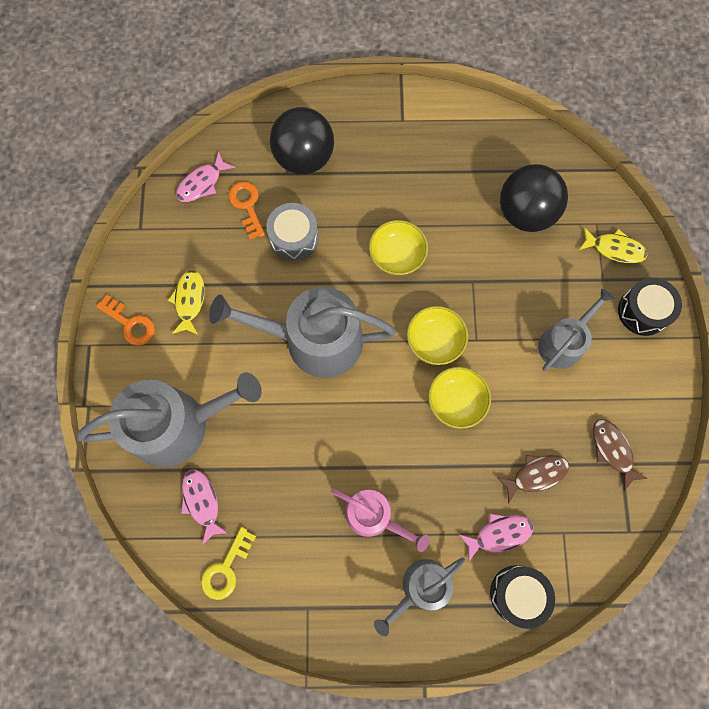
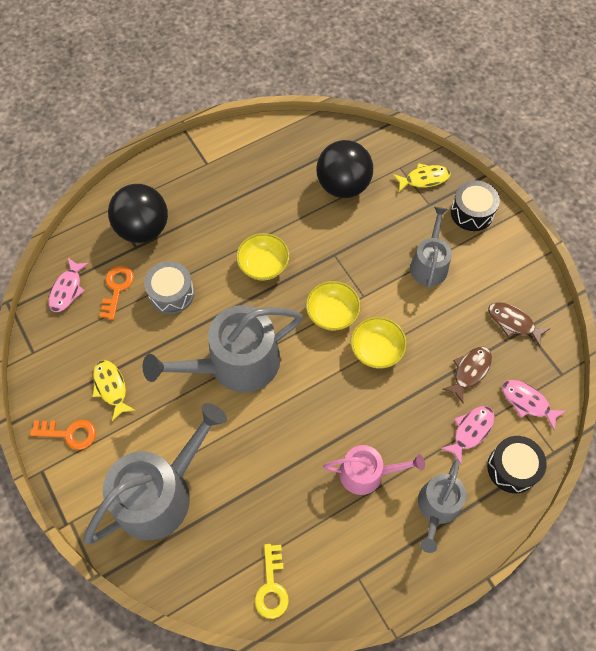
camera: 30 degrees left, 10 degrees down
(202, 502) = (218, 544): pink fish -> pink fish (527, 402)
(247, 206) = (117, 288): orange key -> orange key turned 60 degrees clockwise

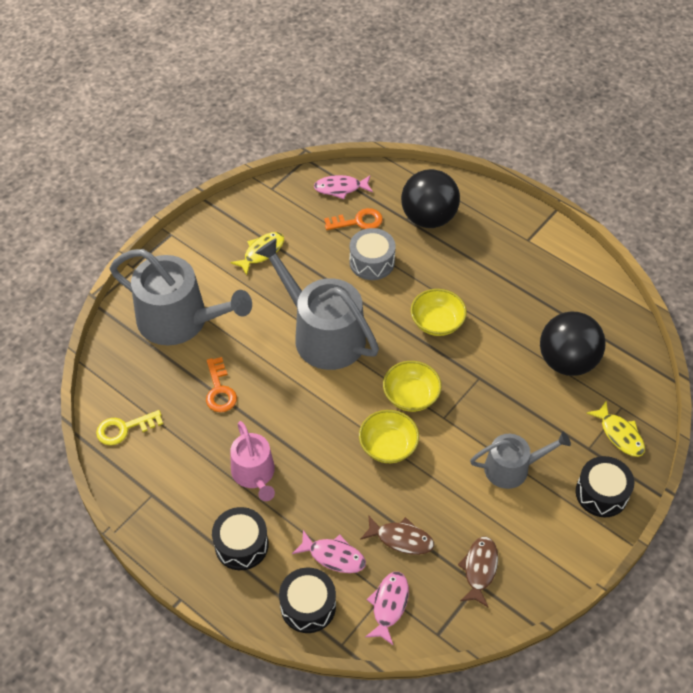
camera: 70 degrees right, 10 degrees down
(69, 433) = (209, 240): orange key -> orange key (219, 390)
(437, 507) = (241, 545): grey watering can -> black drum

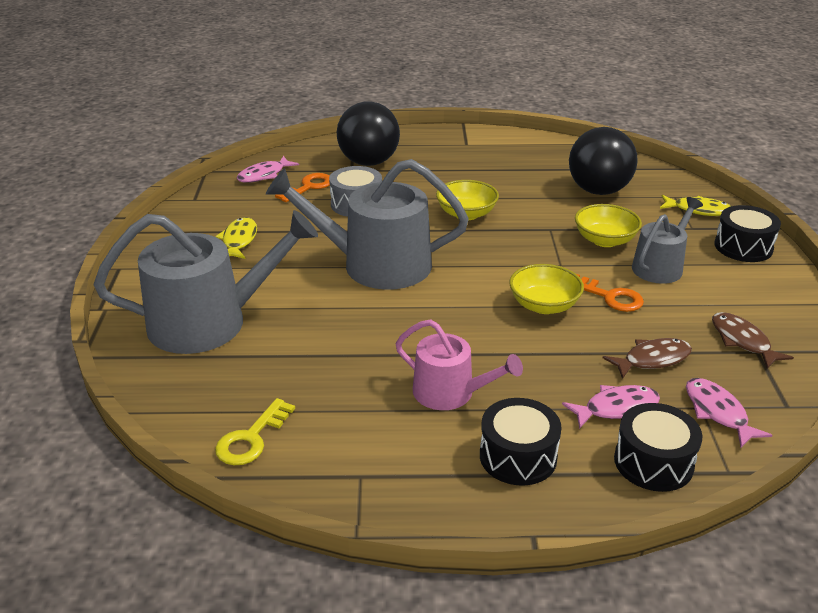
camera: 40 degrees left, 20 degrees down
(219, 390) = (324, 351): orange key -> orange key (609, 296)
(411, 396) = (513, 265): yellow bowl -> yellow bowl (605, 240)

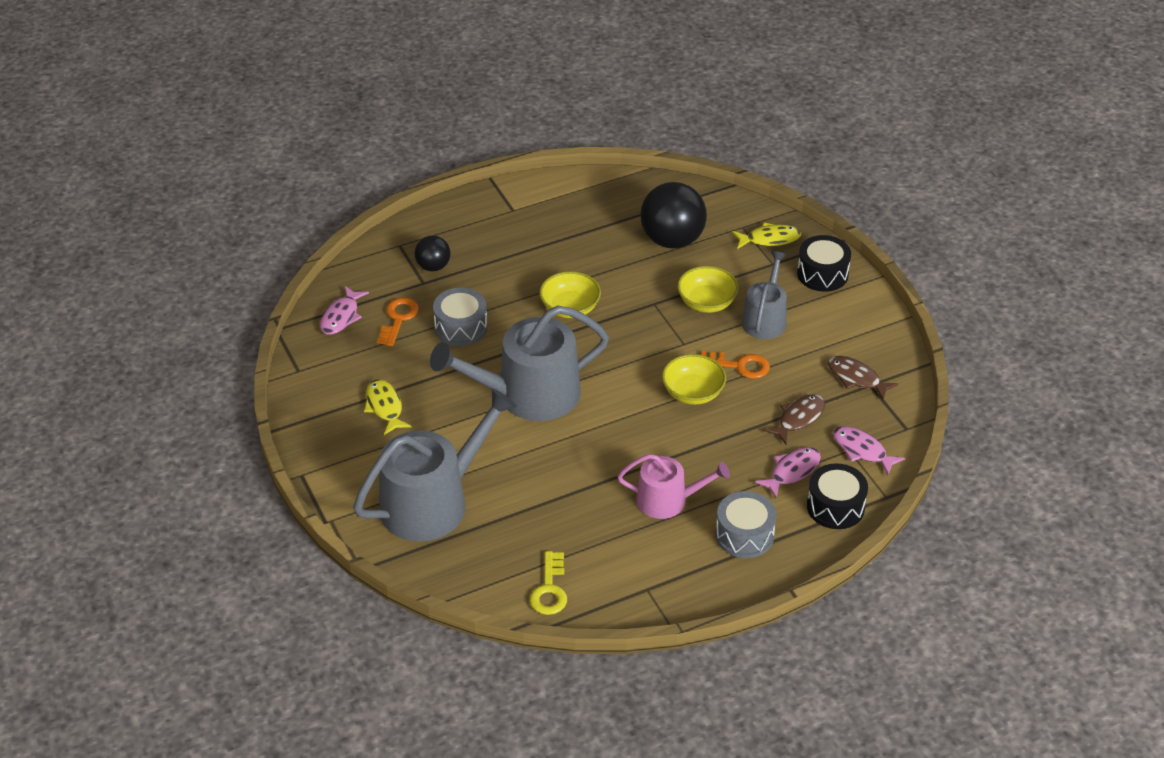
camera: 25 degrees left, 10 degrees up
(369, 162) = (433, 266): black ball -> black ball, size x0.54
(518, 456) = (744, 535): black drum -> grey drum

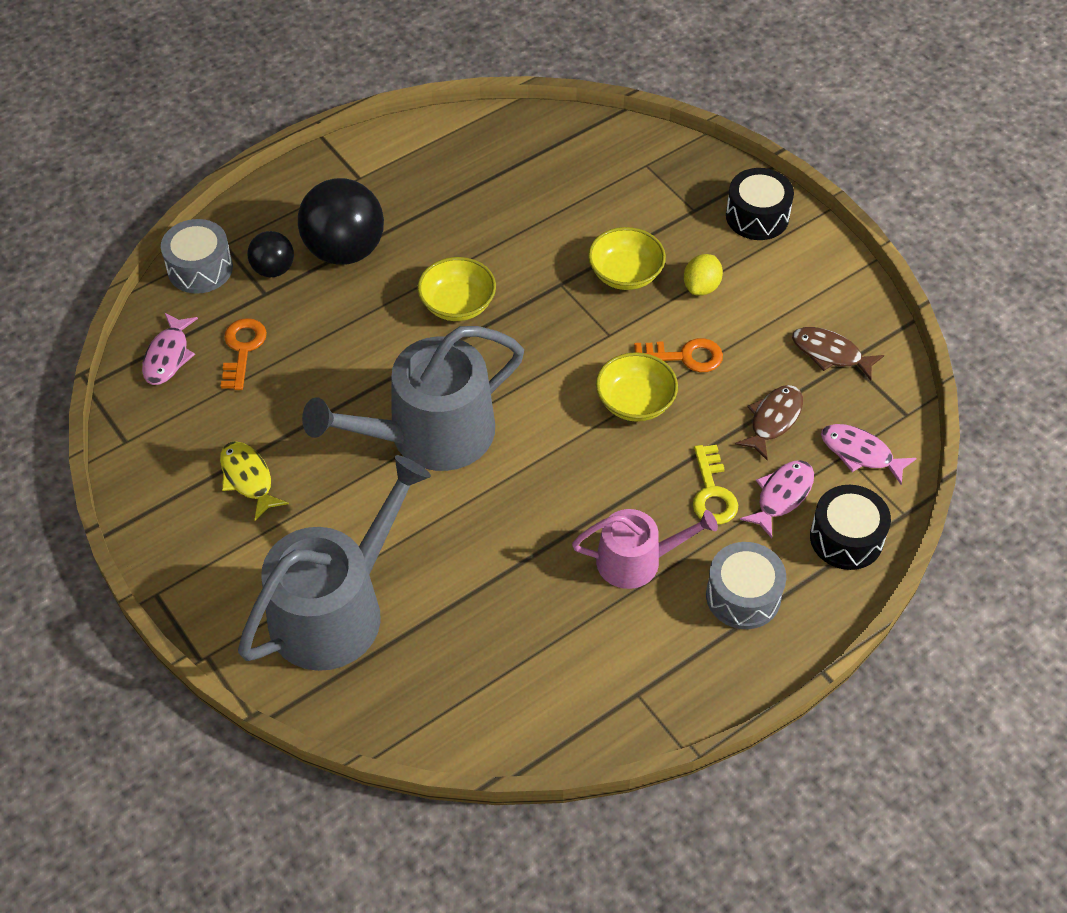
camera: 10 degrees left, 10 degrees up
(461, 327) = (325, 350): grey drum -> grey drum (200, 268)
(549, 589) = (512, 714): yellow key -> yellow key (712, 492)
(672, 240) = (565, 194): black ball -> black ball (345, 250)
(765, 319) = (701, 287): grey watering can -> yellow lemon
(769, 239) = (683, 177): yellow fish -> none

